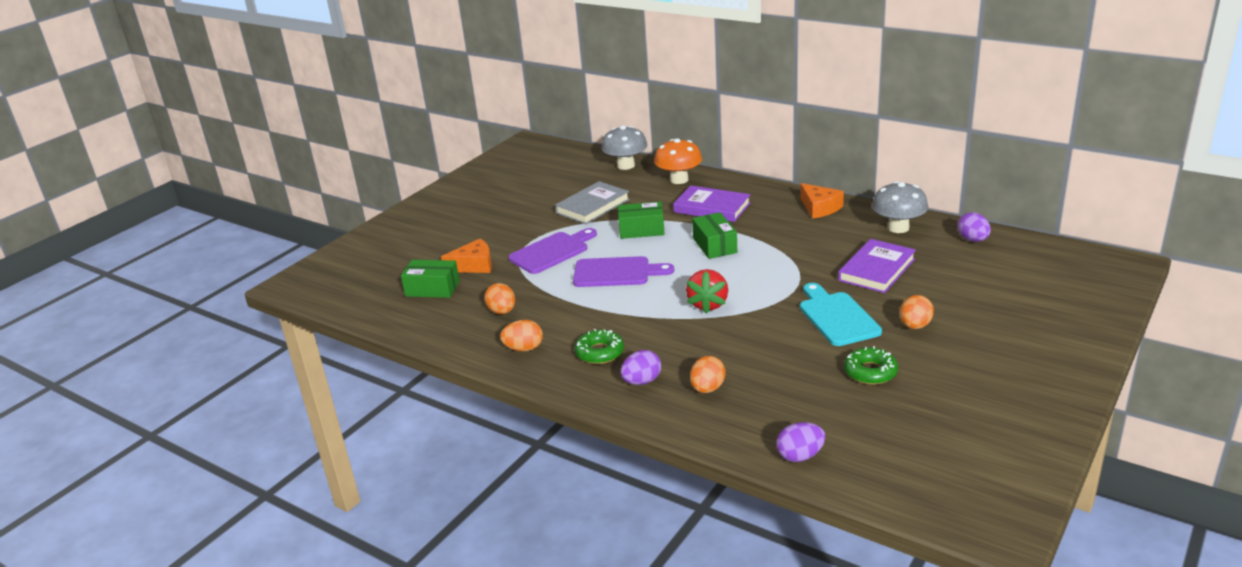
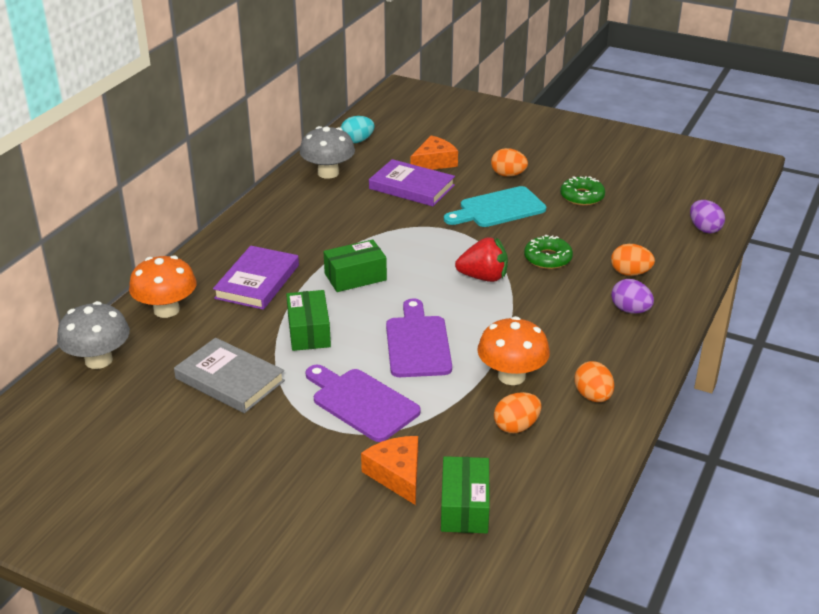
camera: 100 degrees left, 5 degrees up
(562, 312) = (511, 376): none -> orange mushroom
(600, 352) = (587, 340): green donut -> green donut (547, 258)
(819, 208) = (275, 213): orange cheese -> orange cheese (434, 162)
(972, 240) = (357, 141): purple egg -> turquoise egg

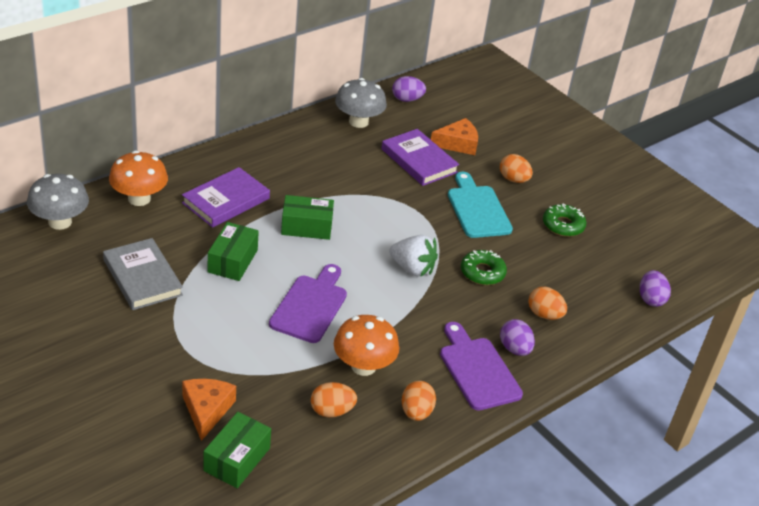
camera: 20 degrees right, 5 degrees up
(357, 141) = (407, 99): turquoise egg -> purple egg
(361, 402) = (226, 338): purple cutting board -> purple cutting board (477, 370)
(483, 277) = (412, 268): red strawberry -> white strawberry
(498, 209) = (477, 209): turquoise cutting board -> turquoise cutting board turned 75 degrees clockwise

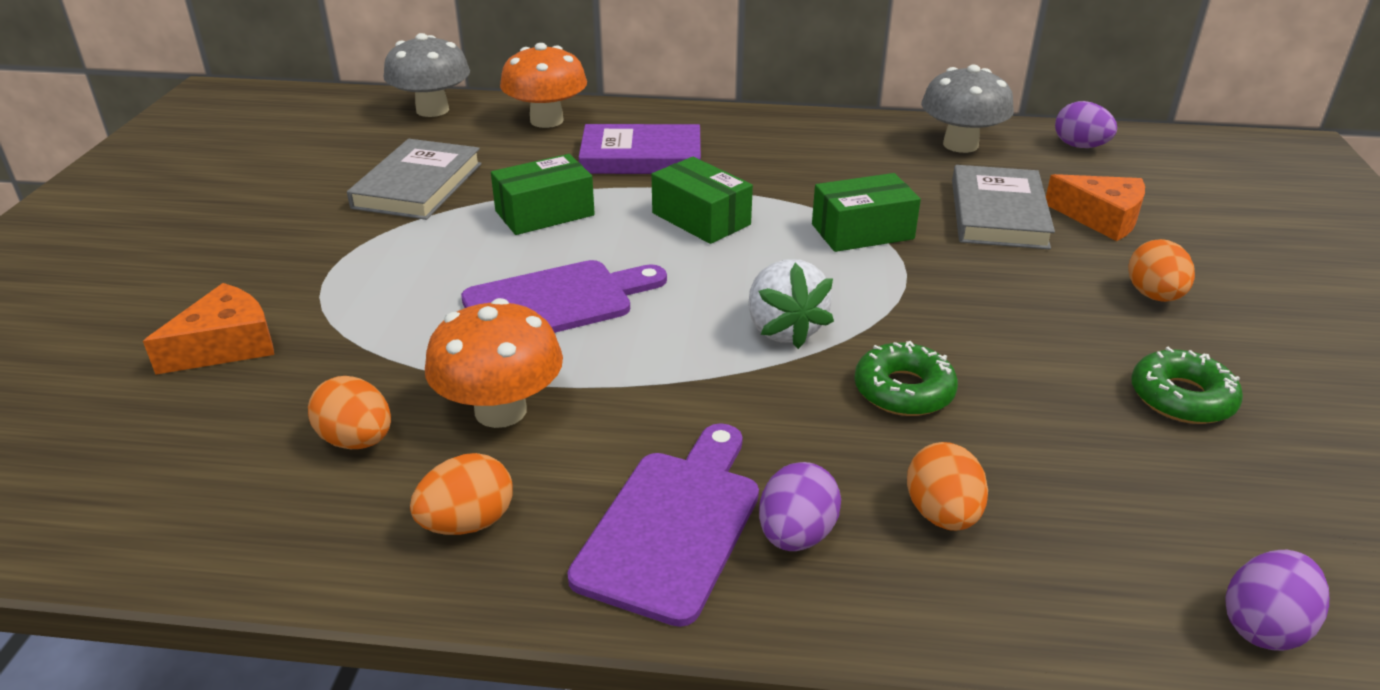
camera: 50 degrees right, 5 degrees down
(237, 459) = (146, 422): green box -> green box (862, 231)
(419, 161) = (998, 213): purple book -> grey book
(477, 209) = (1022, 306): turquoise cutting board -> none

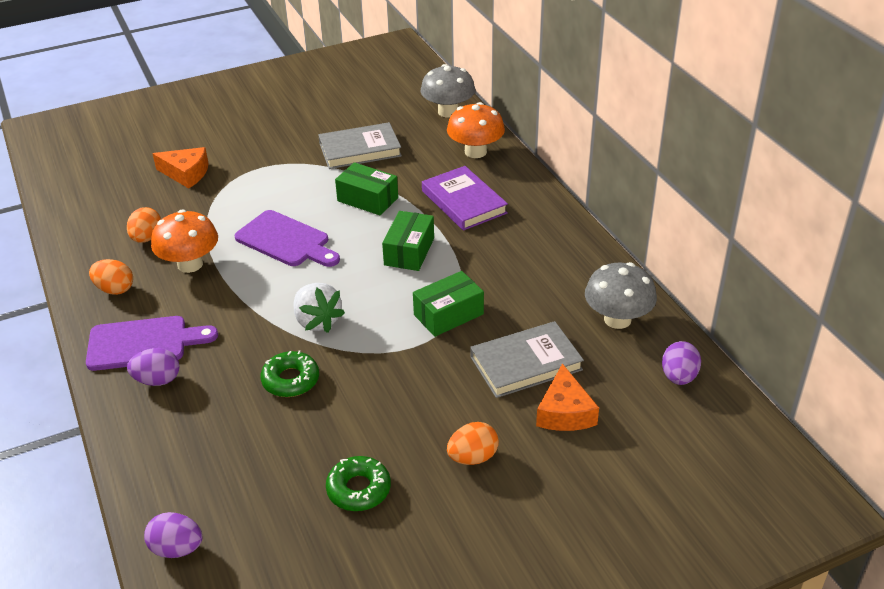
camera: 60 degrees right, 5 degrees up
(783, 329) = (317, 321): white strawberry -> white strawberry turned 75 degrees counterclockwise
(862, 231) = (448, 314): green box -> green box turned 75 degrees counterclockwise
(942, 514) = (198, 421): orange egg -> none

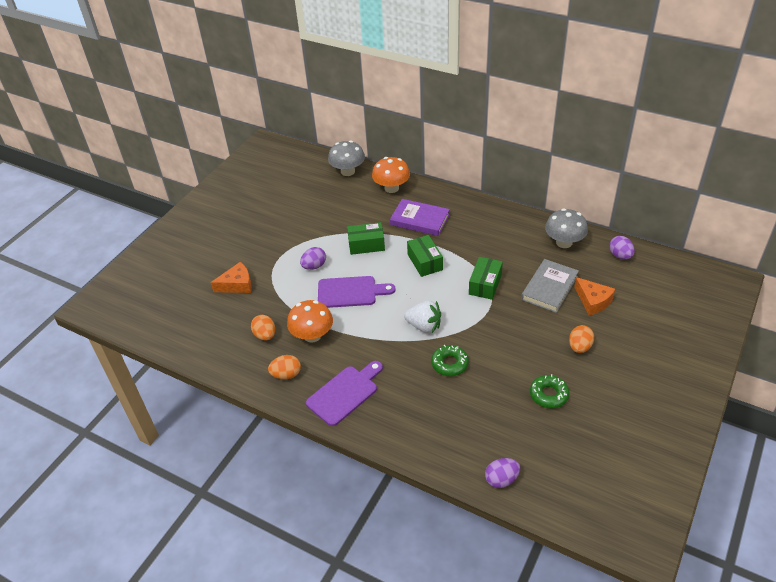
camera: 35 degrees left, 5 degrees up
(157, 380) = (380, 407): purple egg -> purple egg (314, 266)
(360, 150) = (325, 218): grey book -> none

